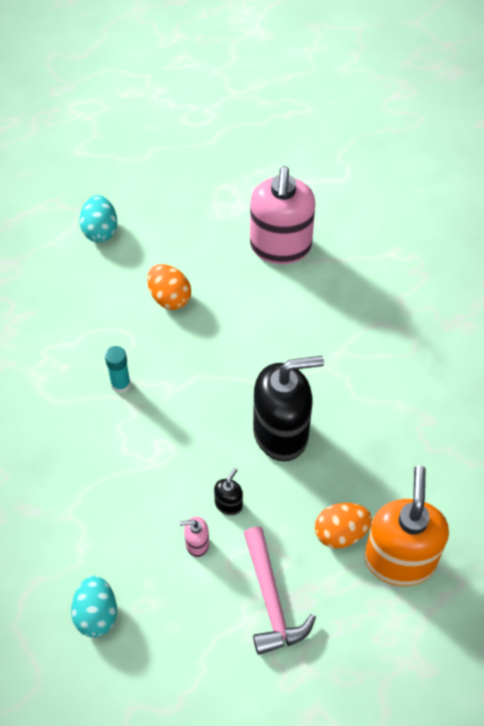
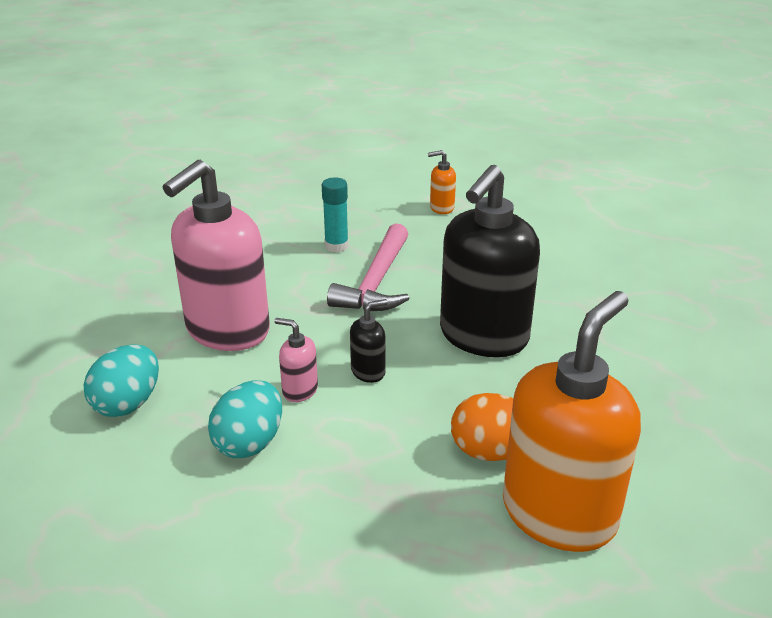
camera: 30 degrees right, 25 degrees down
(100, 230) = (411, 154): turquoise egg -> turquoise egg (249, 443)
(169, 297) = (441, 208): orange egg -> orange soap dispenser
(271, 600) = (343, 480): pink hammer -> pink hammer (376, 282)
(280, 246) = (590, 209): pink soap dispenser -> pink soap dispenser (227, 330)
(281, 433) = (483, 337): black soap dispenser -> black soap dispenser turned 105 degrees clockwise

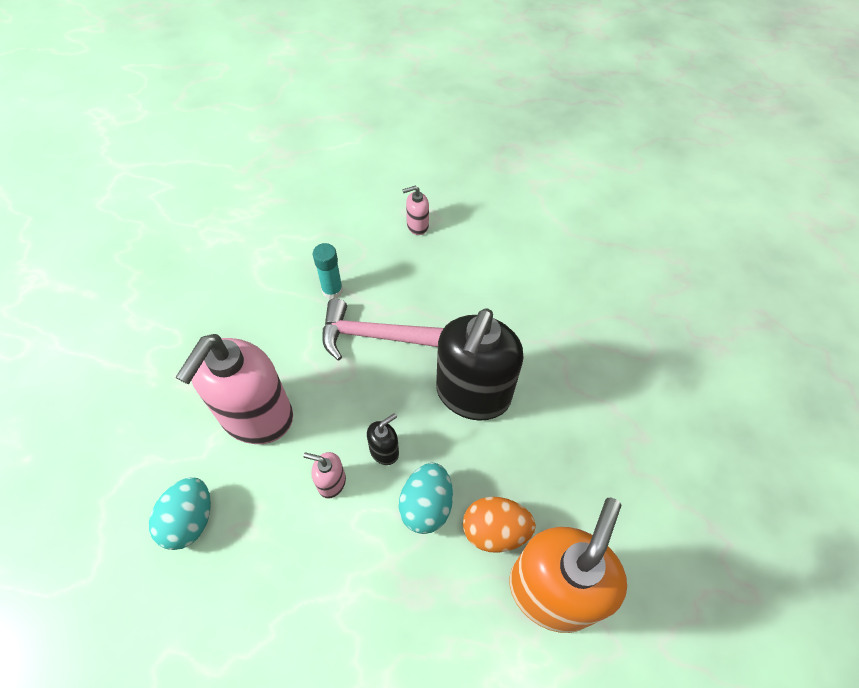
camera: 10 degrees left, 25 degrees up
(249, 443) = (301, 551): turquoise egg -> turquoise egg (426, 505)
(376, 282) = (375, 336): pink hammer -> pink hammer turned 90 degrees clockwise
(441, 208) = (417, 226): orange soap dispenser -> pink soap dispenser

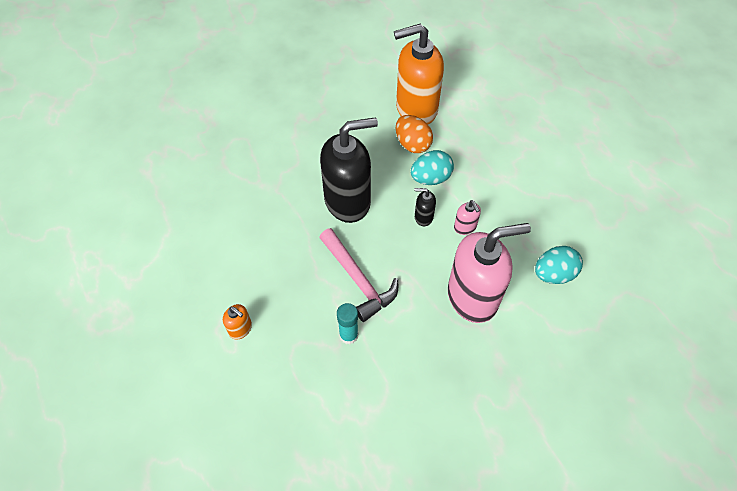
camera: 130 degrees left, 0 degrees up
(417, 226) = (240, 329): pink soap dispenser -> orange soap dispenser

